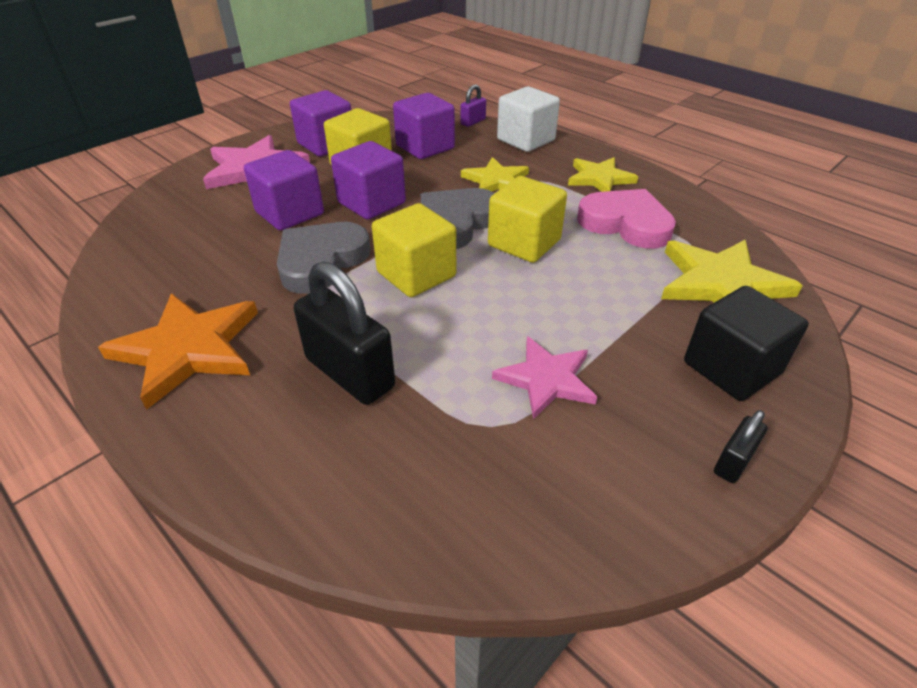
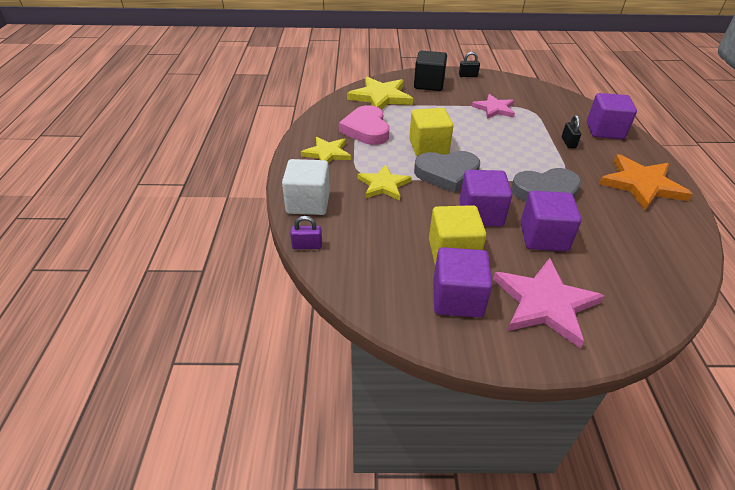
camera: 135 degrees left, 0 degrees up
(349, 373) = (568, 143): black padlock -> black padlock, size x0.48
(416, 274) = (501, 161): yellow cube -> none
(425, 147) = (384, 241): purple cube -> purple cube (605, 130)

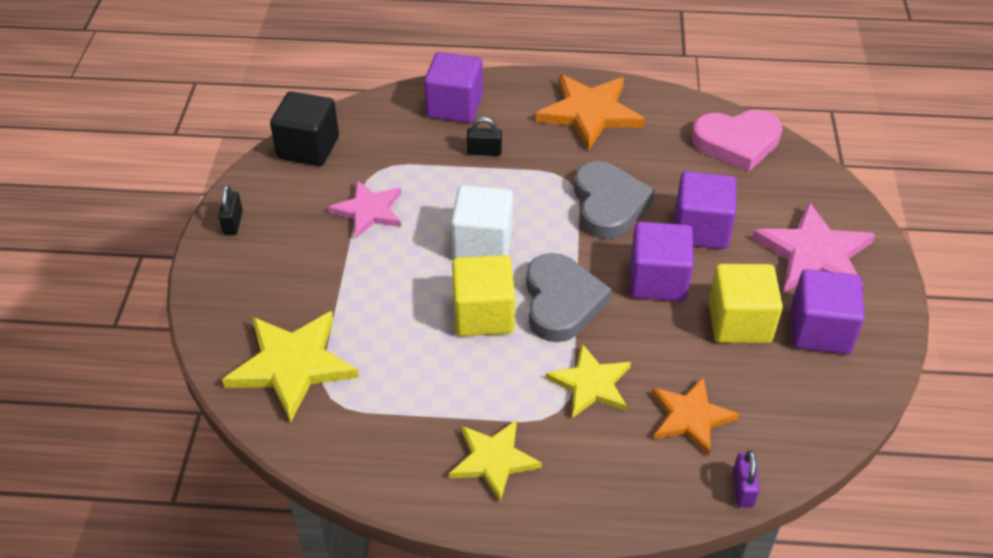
camera: 85 degrees left, 5 degrees up
(308, 203) = (640, 488): white cube -> white cube (482, 243)
(363, 225) = (690, 417): none -> orange star
(366, 129) = (416, 396): pink heart -> pink heart (737, 143)
(429, 84) = (255, 285): black cube -> black cube (308, 148)

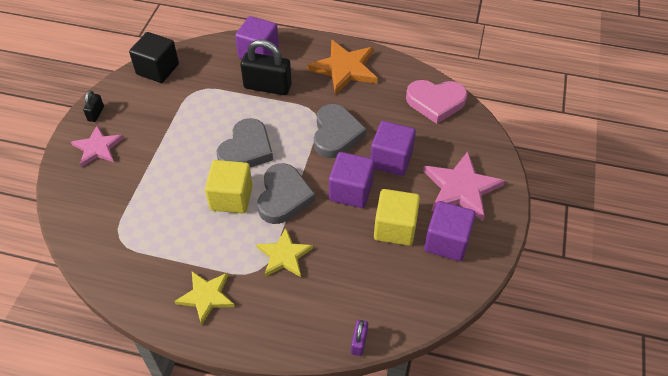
camera: 10 degrees right, 5 degrees up
(292, 365) = (103, 214): yellow star -> none
(368, 211) = (181, 117): pink star -> pink star (97, 148)
(482, 243) = (246, 149): white cube -> grey heart
(484, 151) = (267, 86): black padlock -> black padlock, size x2.07
(690, 417) = (341, 288): orange star -> none

